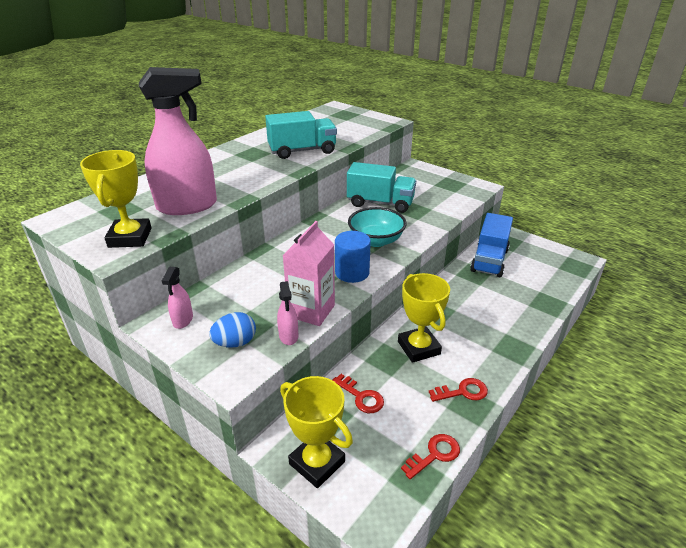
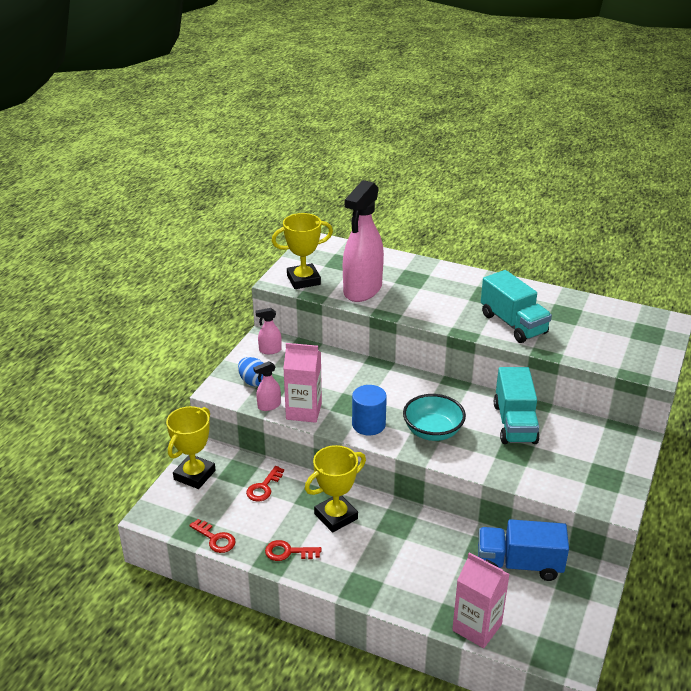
camera: 75 degrees right, 0 degrees up
(187, 206) = (362, 290): pink spray bottle -> pink spray bottle turned 60 degrees clockwise
(463, 392) = (288, 552): red key -> red key turned 120 degrees clockwise
(553, 293) = (477, 627): none -> pink carton

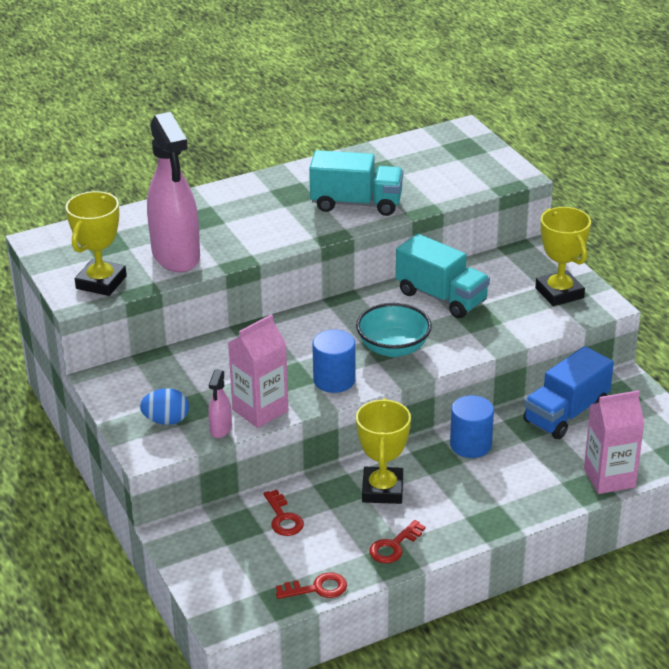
camera: 50 degrees left, 0 degrees up
(194, 475) = (202, 559): yellow trophy -> yellow trophy (559, 293)
(270, 350) = (128, 384): pink spray bottle -> none
(427, 533) = (470, 445): none -> blue cylinder

